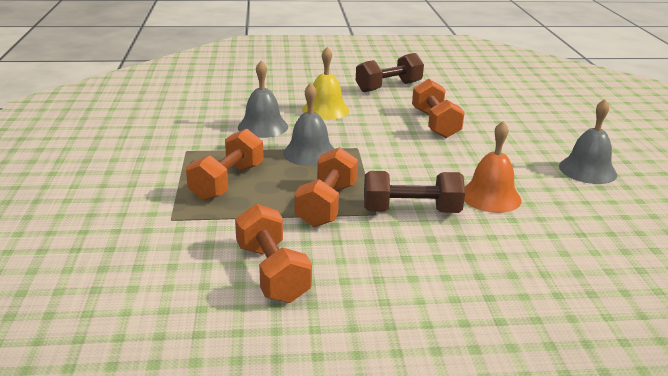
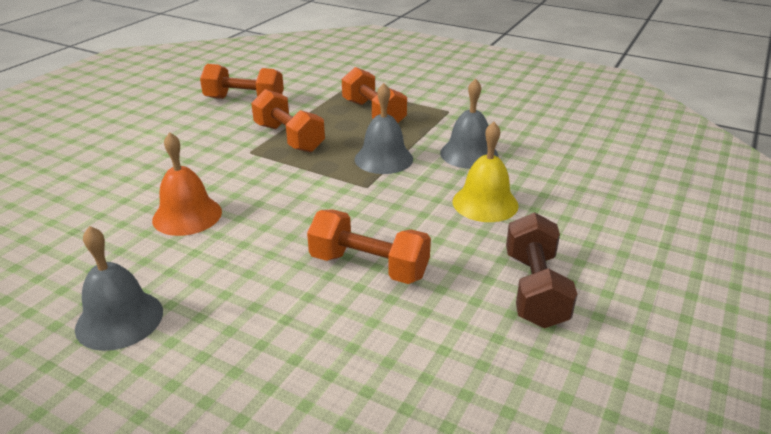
camera: 125 degrees right, 5 degrees up
(411, 211) = (229, 167): brown dumbbell -> none

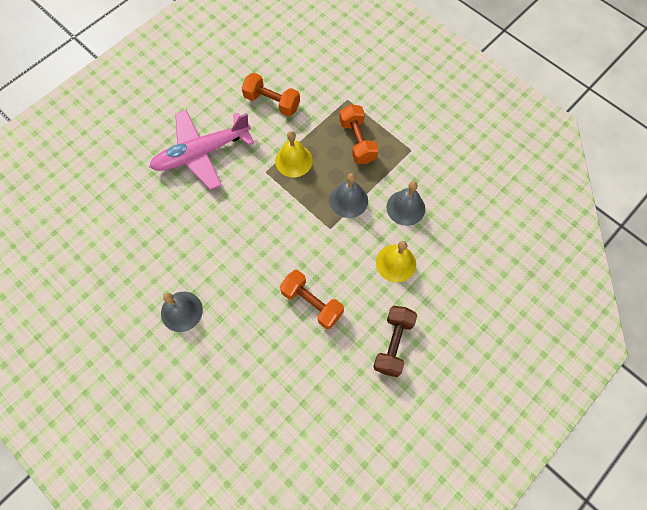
camera: 15 degrees right, 35 degrees up
(146, 149) = (202, 153): none -> pink plane
(187, 215) = (221, 232): orange bell -> none
(289, 138) = (293, 160): orange dumbbell -> yellow bell

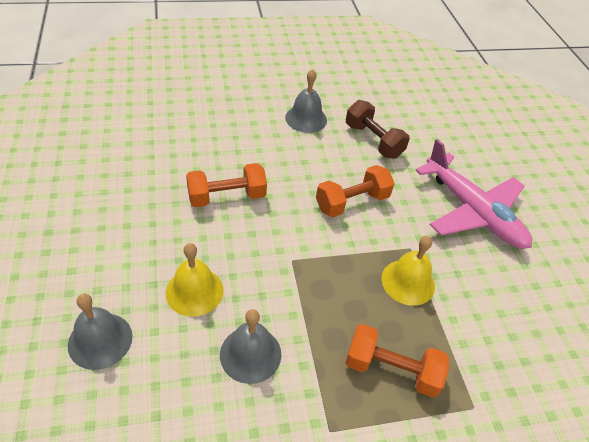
camera: 120 degrees right, 20 degrees down
(202, 153) = (472, 211): pink plane -> pink plane turned 135 degrees clockwise
(272, 102) = (514, 313): orange dumbbell -> orange dumbbell (352, 202)
(348, 200) = (312, 300): grey bell -> grey bell (100, 340)
(393, 344) = (120, 229): brown dumbbell -> brown dumbbell (373, 141)

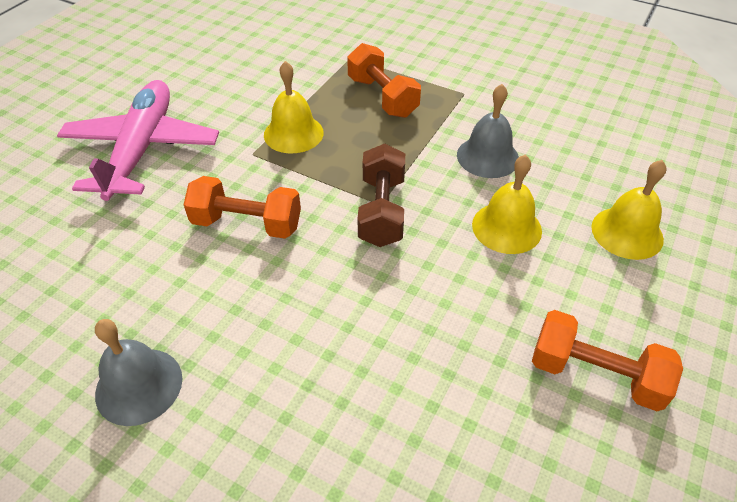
camera: 135 degrees left, 0 degrees up
(100, 340) = (627, 232): grey bell -> yellow bell
(226, 197) = (389, 315): orange dumbbell -> orange dumbbell (595, 374)
(373, 141) = (106, 285): brown dumbbell -> brown dumbbell (382, 211)

